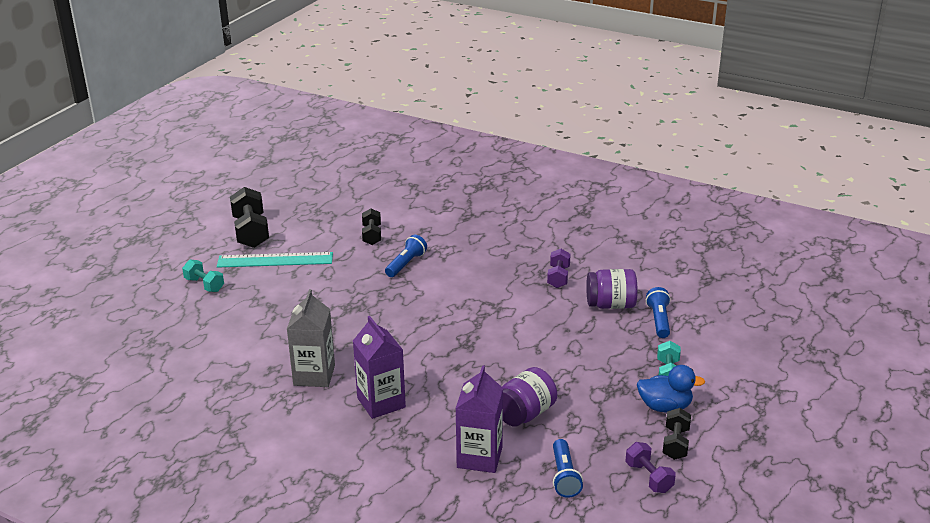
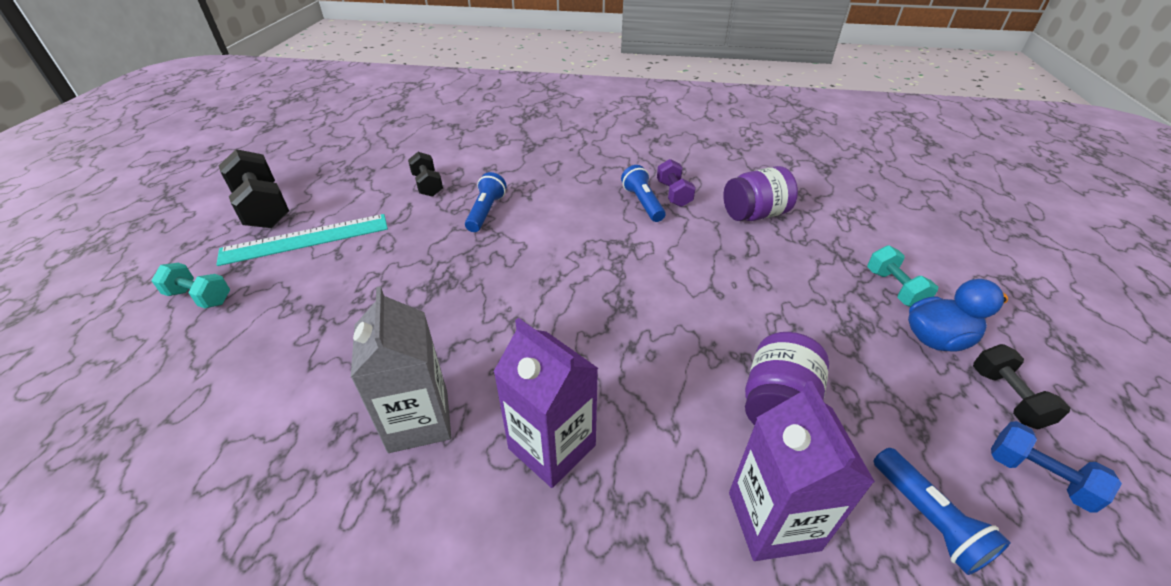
camera: 20 degrees left, 10 degrees up
(649, 477) = (1038, 476): purple dumbbell -> blue dumbbell
(658, 320) = (820, 222): blue flashlight -> blue flashlight (642, 203)

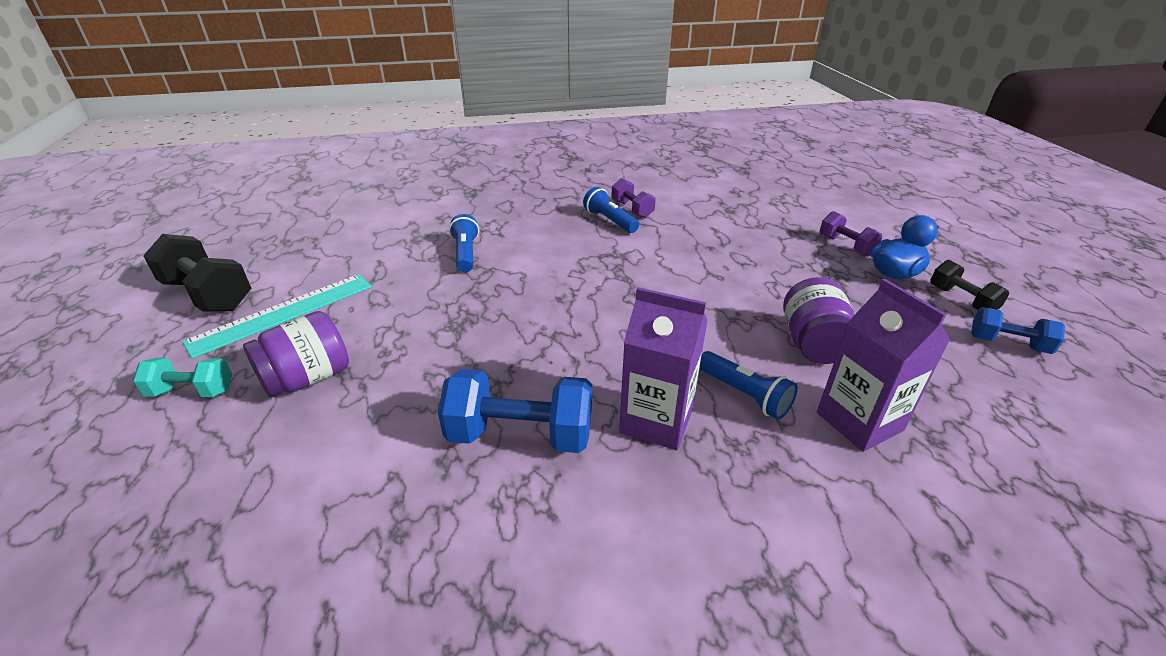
camera: 20 degrees left, 5 degrees down
(419, 421) = (520, 435): grey carton -> blue dumbbell
(427, 185) = (388, 242): black dumbbell -> none
(754, 214) = (709, 213): purple jar -> purple jar (308, 378)
(894, 289) = (846, 246): turquoise dumbbell -> purple dumbbell
(928, 519) = (958, 389): blue flashlight -> blue flashlight (744, 394)

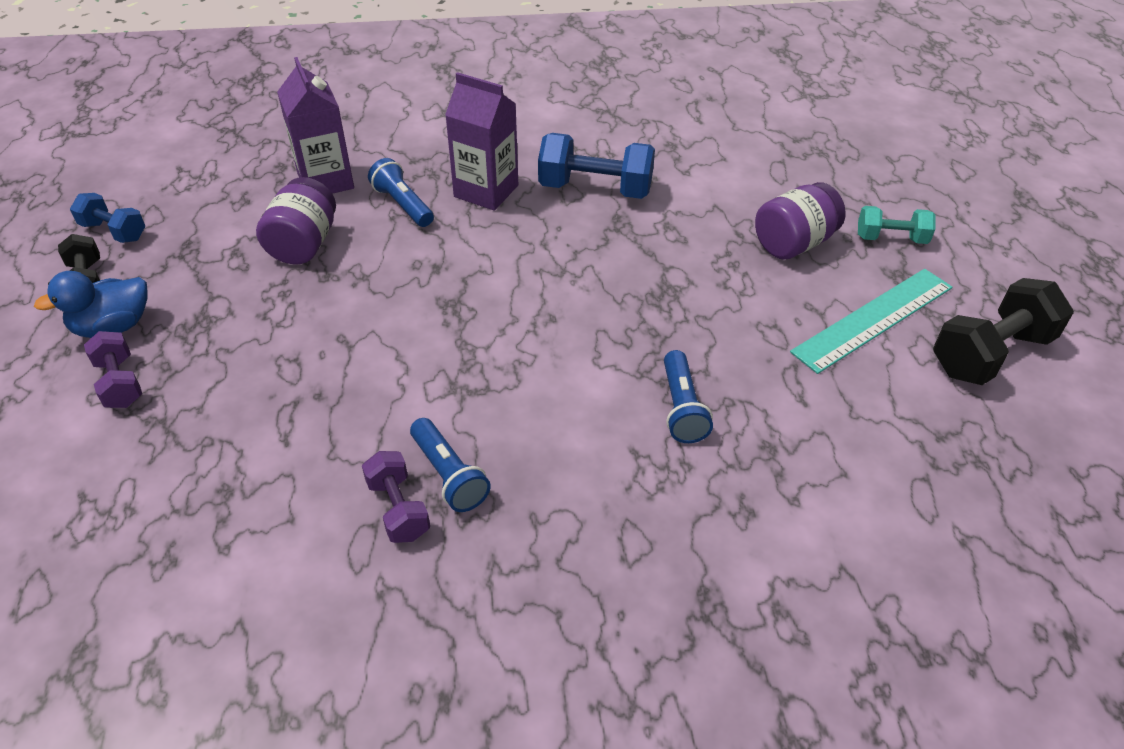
camera: 175 degrees left, 10 degrees up
(208, 295) = (990, 354): black dumbbell -> black dumbbell turned 75 degrees counterclockwise

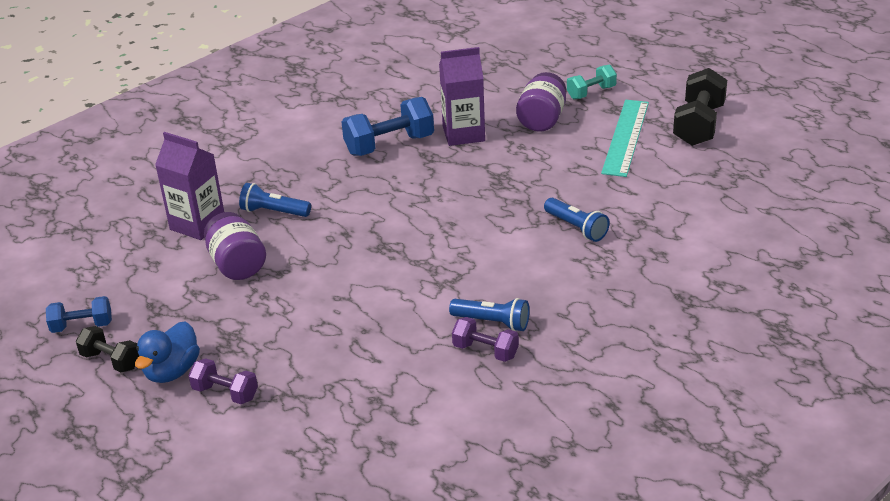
camera: 35 degrees left, 10 degrees down
(486, 191) = (320, 178): purple carton -> purple carton (463, 134)

